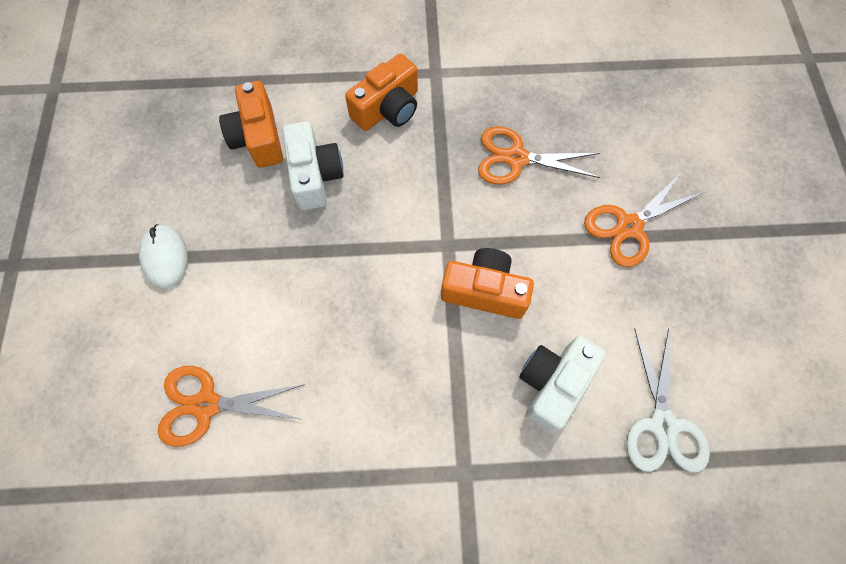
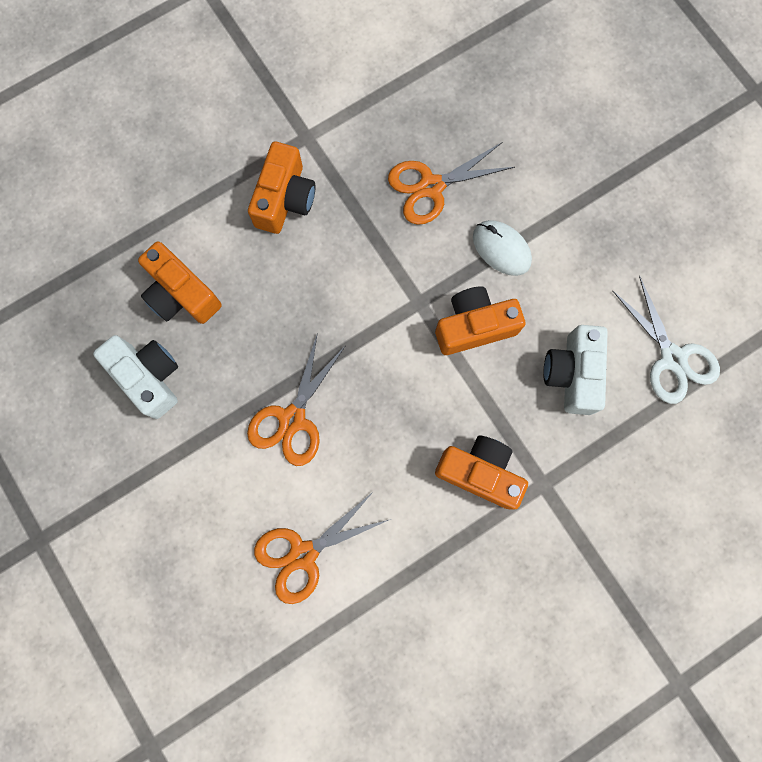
camera: 30 degrees left, 10 degrees up
(165, 257) = (176, 454): white mouse -> white mouse (501, 249)
(315, 176) = (260, 302): white camera -> white camera (149, 377)
(410, 425) = (480, 472): none -> orange camera
(629, 227) = (562, 200): orange scissors -> orange scissors (292, 419)

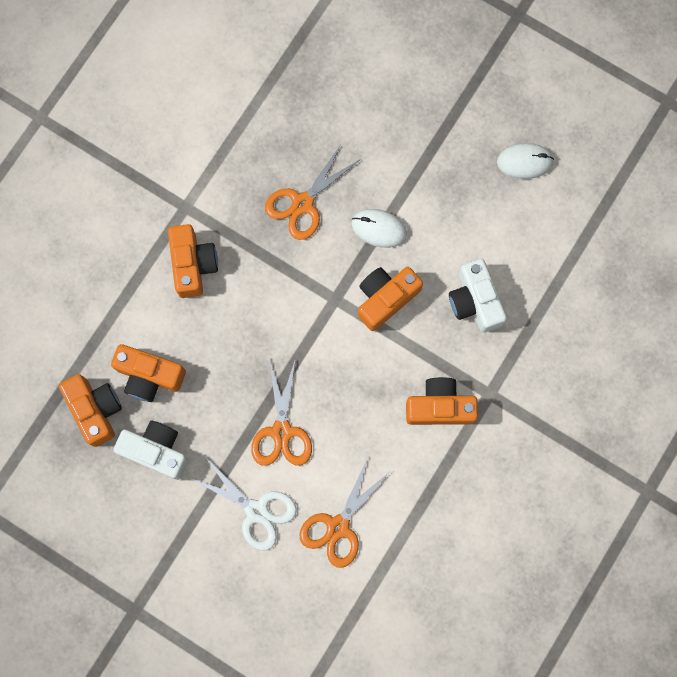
camera: 25 degrees left, 0 degrees up
(108, 304) = (95, 410): none -> orange camera
(672, 358) = (543, 255): white scissors -> white scissors (256, 511)
(696, 248) = (525, 162): none -> white mouse

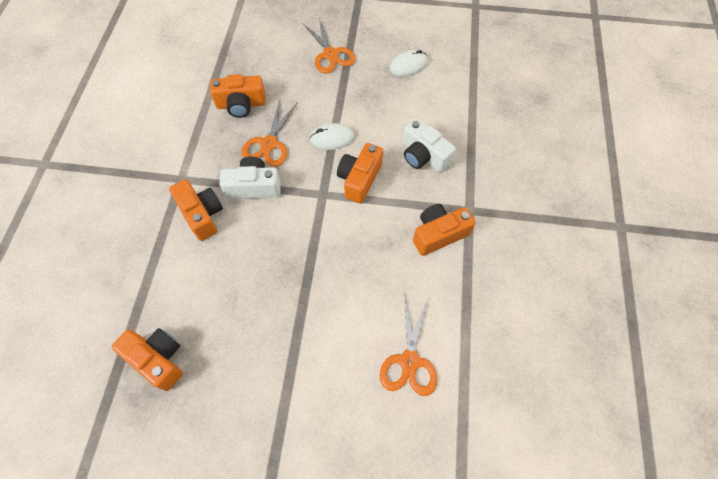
camera: 25 degrees left, 15 degrees down
(149, 376) = (196, 310): orange camera -> orange camera (241, 104)
(156, 451) = (225, 369): white camera -> white camera (254, 187)
(256, 511) = (335, 380): white scissors -> none
(282, 432) = (326, 306): orange scissors -> orange scissors (330, 54)

